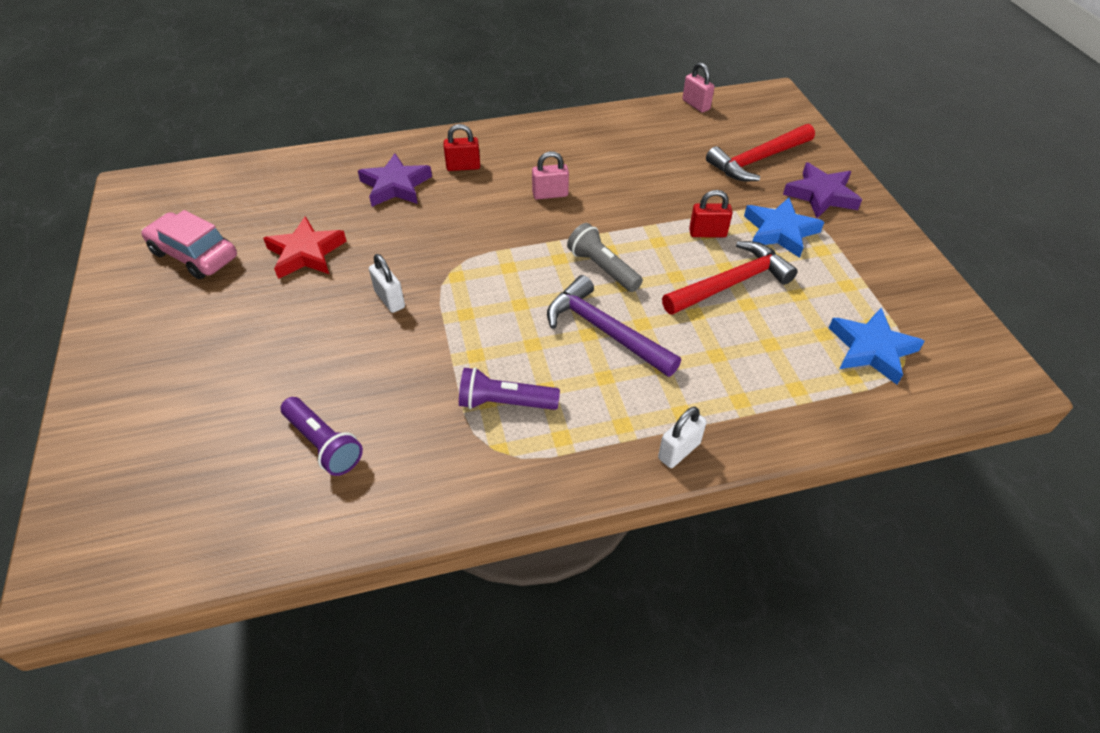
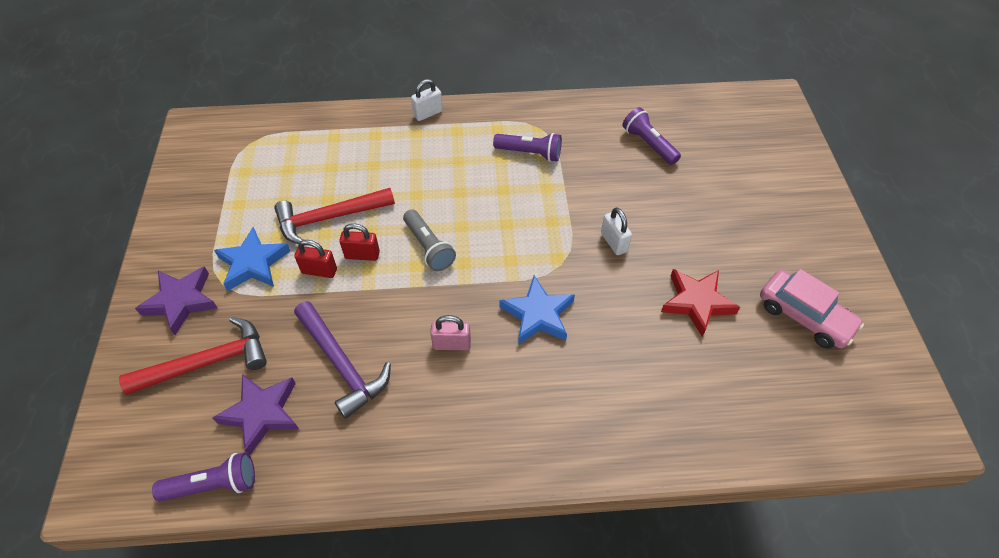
camera: 170 degrees left, 5 degrees up
(395, 186) = (617, 384): purple star -> purple star (261, 413)
(463, 167) = (540, 404): red padlock -> red padlock (362, 255)
(605, 330) = (446, 193): purple hammer -> purple hammer (342, 364)
(696, 105) = (213, 484): pink padlock -> purple flashlight
(871, 349) = (263, 154): blue star -> blue star (538, 314)

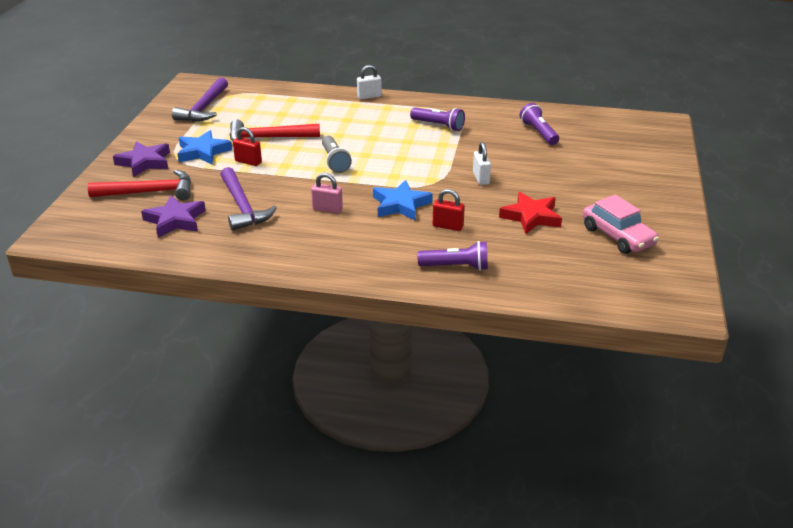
camera: 15 degrees right, 20 degrees down
(213, 484) = (127, 246): purple flashlight -> purple flashlight (456, 266)
(226, 174) = (204, 108): none -> purple hammer
(362, 255) = (283, 158): red padlock -> red padlock (448, 226)

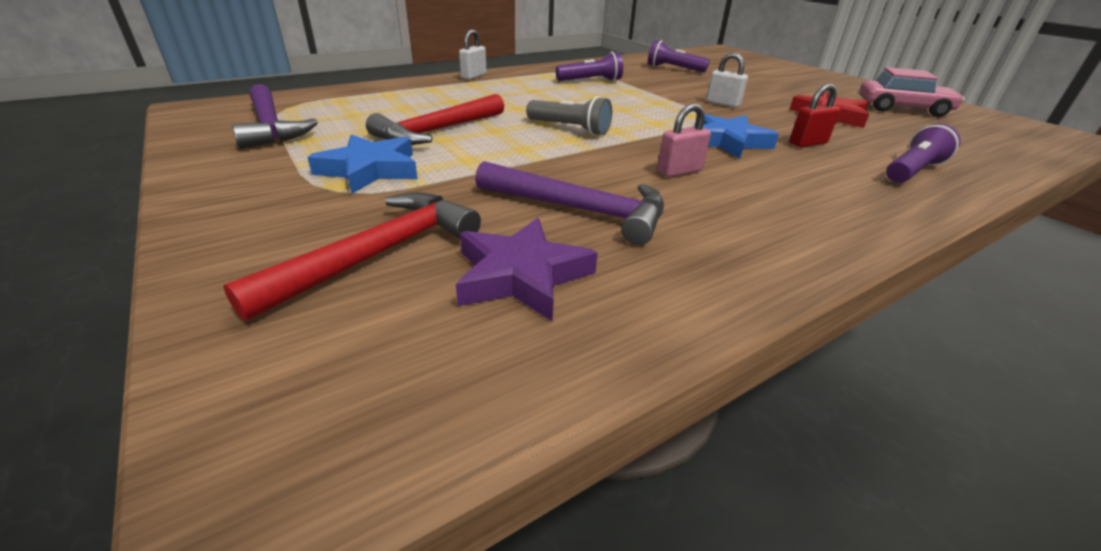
camera: 45 degrees left, 0 degrees up
(144, 162) = (281, 215): purple star -> none
(248, 162) = (466, 159): red padlock -> none

